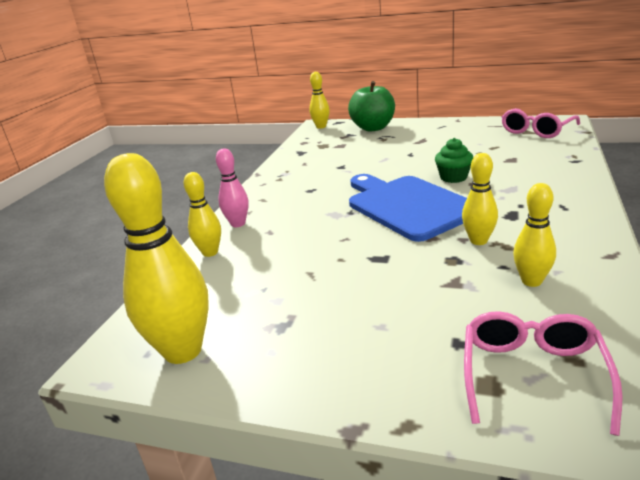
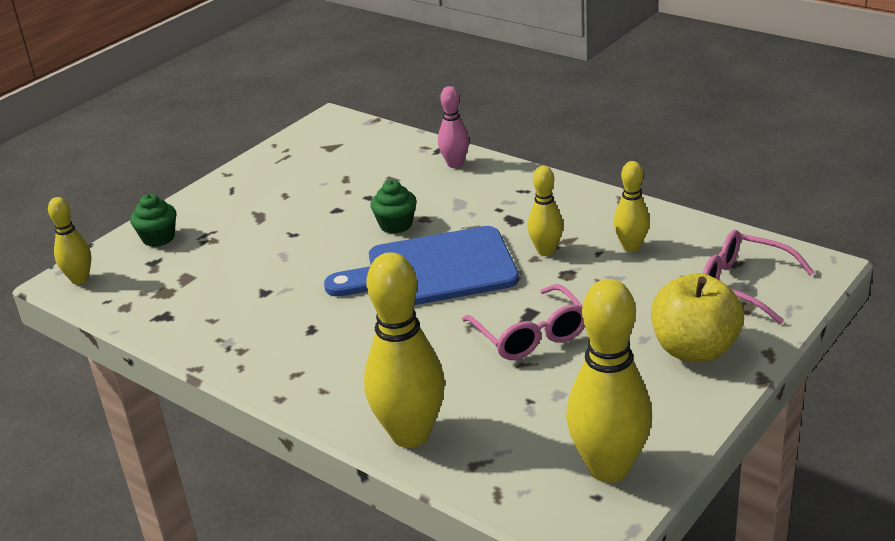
camera: 70 degrees left, 5 degrees up
(210, 252) = (410, 434): yellow bowling pin -> yellow bowling pin, size x1.83
(238, 224) = (351, 403): pink bowling pin -> pink bowling pin (455, 164)
(373, 128) = (158, 238): green apple -> green cupcake
(380, 363) = (694, 349): none -> yellow apple
(536, 131) = (336, 142): pink glasses -> pink glasses (530, 335)

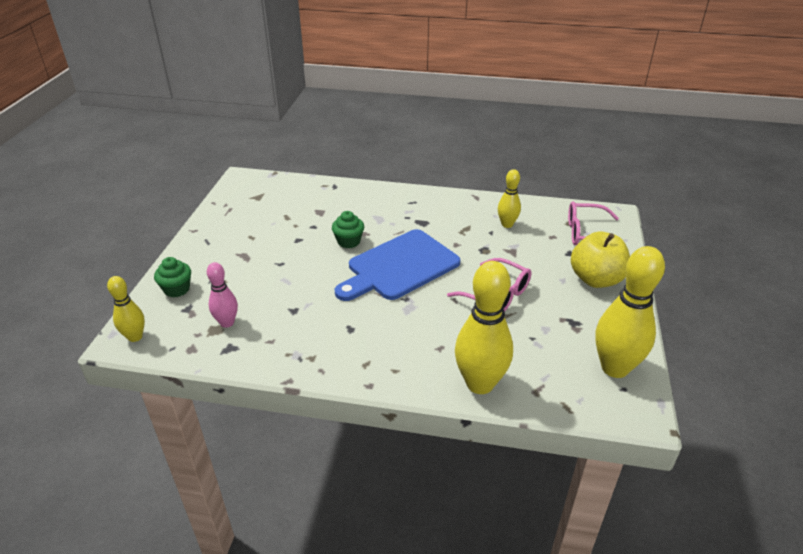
camera: 30 degrees left, 5 degrees up
(455, 164) = (354, 193): pink bowling pin -> pink bowling pin (227, 323)
(546, 251) = (459, 238): yellow bowling pin -> none

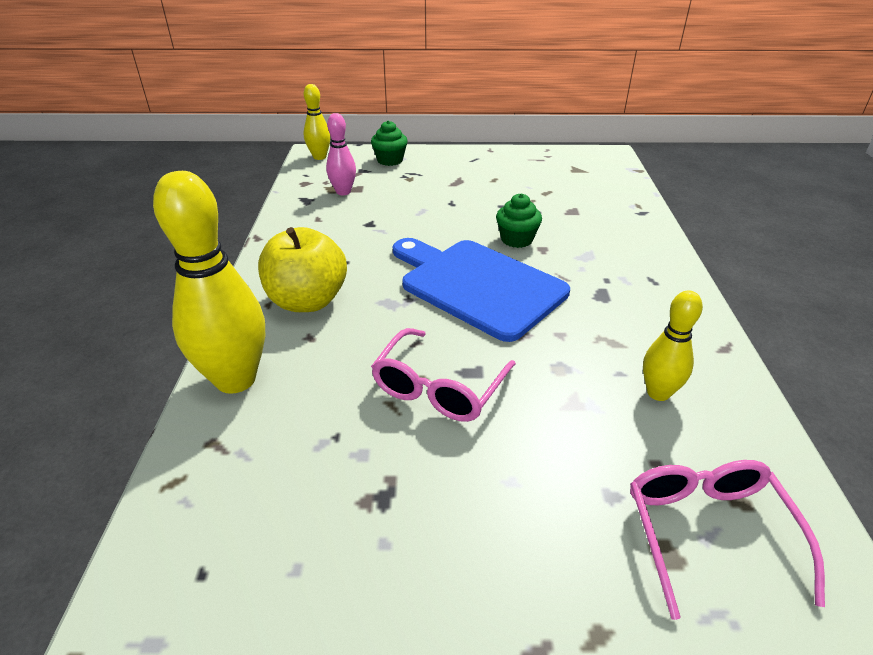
camera: 80 degrees right, 0 degrees up
(596, 279) = (532, 542): yellow apple -> yellow apple (307, 301)
(614, 368) = (256, 561): yellow bowling pin -> none

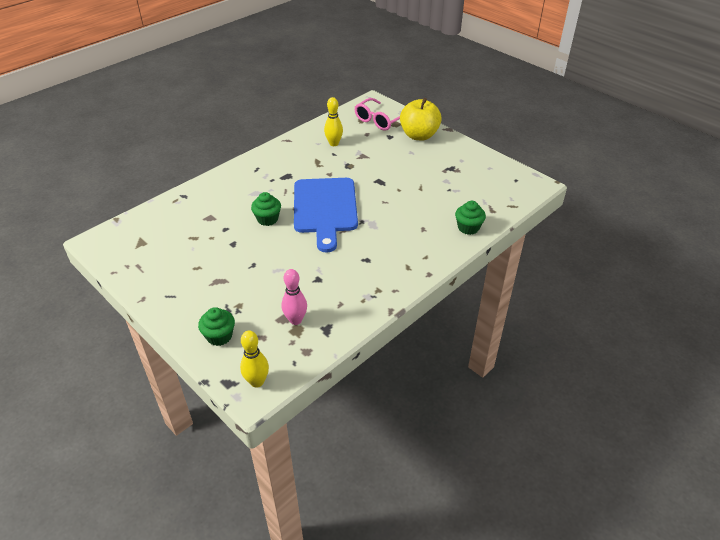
camera: 135 degrees left, 5 degrees up
(235, 379) = (468, 228): yellow bowling pin -> green cupcake
(307, 301) = (406, 247): yellow apple -> yellow apple (419, 135)
(439, 388) = (398, 183): pink glasses -> none

